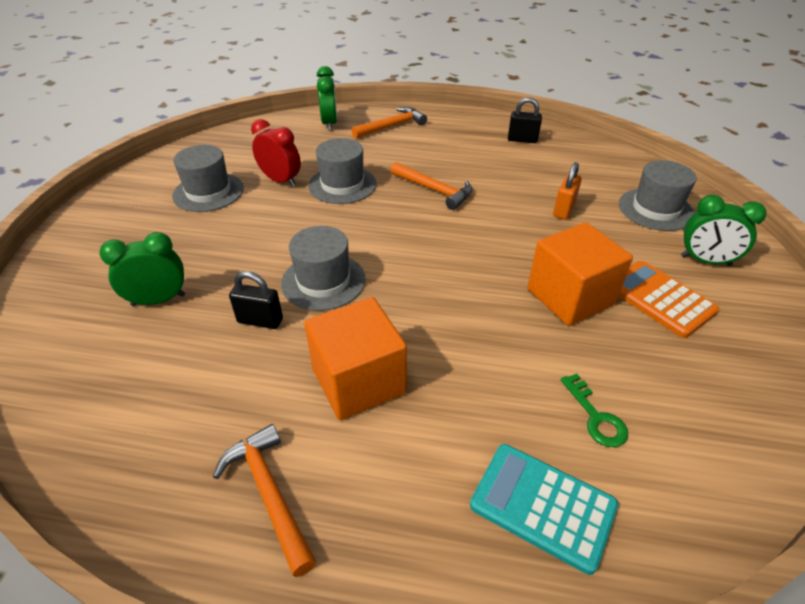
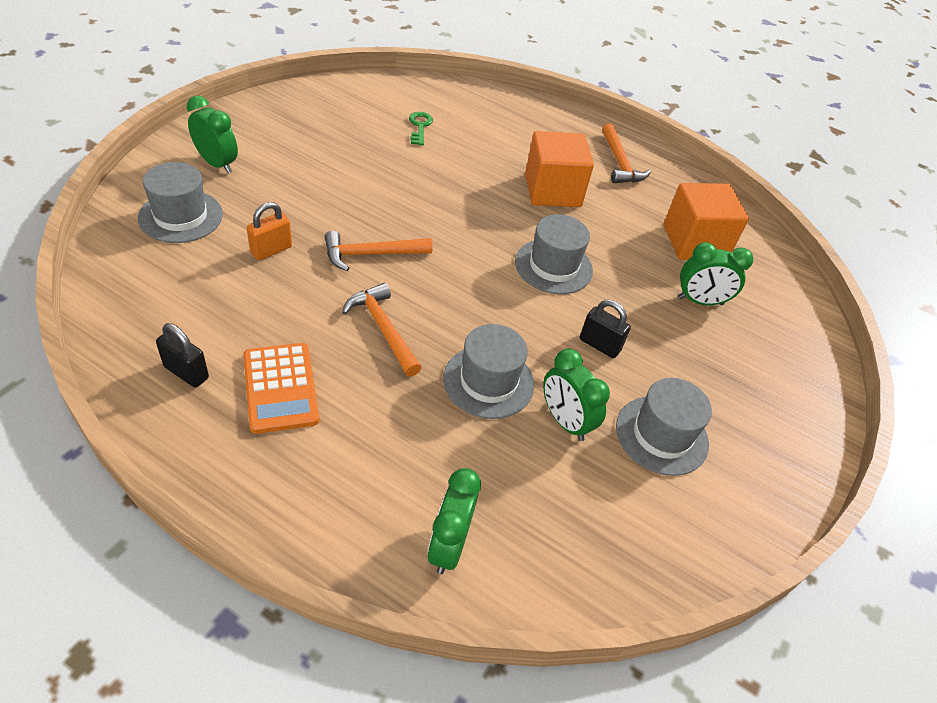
camera: 165 degrees left, 5 degrees up
(260, 321) = (614, 253): black padlock -> black padlock (599, 345)
(281, 180) = (565, 421): red clock -> green clock
(392, 126) = (348, 491): orange hammer -> orange hammer (371, 254)
(542, 506) = (482, 113): turquoise calculator -> none
(570, 297) = (361, 182): orange cube -> orange cube (694, 242)
(660, 299) = (296, 157): orange calculator -> orange calculator (280, 388)

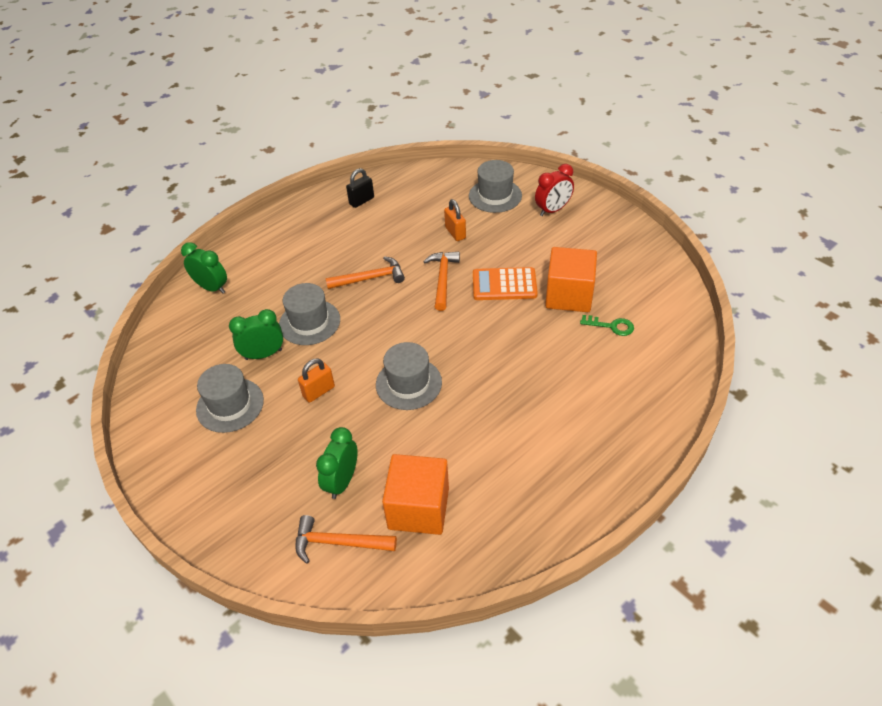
camera: 115 degrees right, 0 degrees up
(217, 164) = (553, 210): green clock -> red clock
(280, 388) = (338, 233): orange calculator -> orange calculator (504, 285)
(552, 190) = (509, 407): orange cube -> orange cube (569, 295)
(599, 345) = (319, 391): black padlock -> orange padlock
(620, 163) = (554, 481): orange hammer -> orange hammer (339, 543)

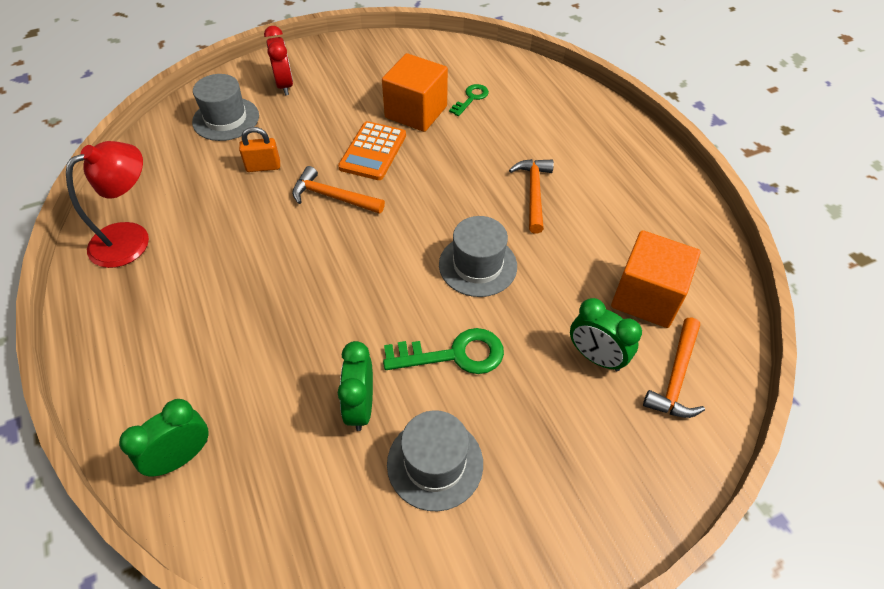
camera: 75 degrees left, 5 degrees up
(309, 322) = (329, 342): grey hat -> none
(319, 391) = (454, 354): orange padlock -> green key
(361, 201) = (131, 238): black padlock -> red lamp
(370, 278) = (287, 262): orange hammer -> orange hammer (533, 193)

